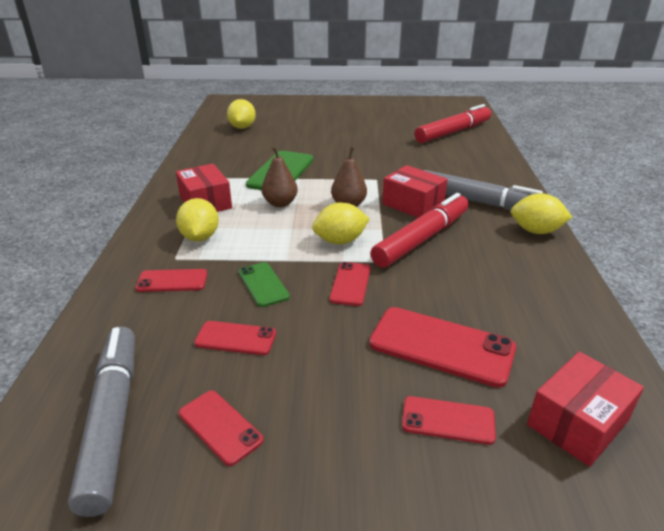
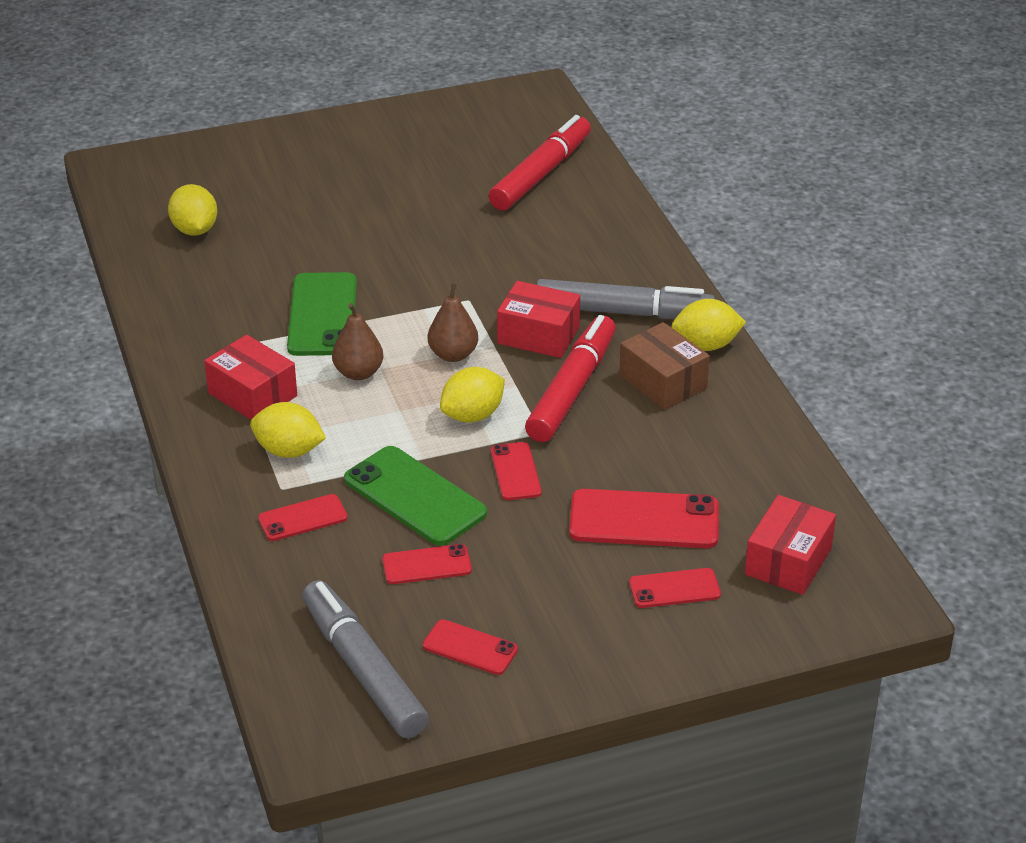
camera: 20 degrees left, 5 degrees up
(200, 237) = (289, 451): yellow lemon -> yellow lemon turned 45 degrees counterclockwise
(263, 284) = (414, 496): green phone -> green phone, size x1.76
(494, 247) = (663, 382): none -> brown box

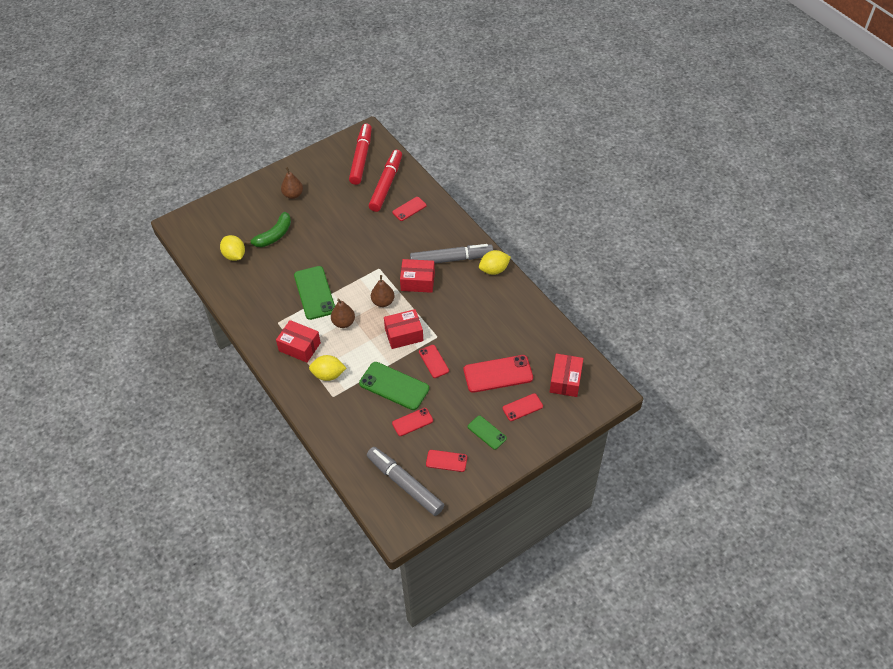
camera: 15 degrees left, 15 degrees up
(284, 213) = (274, 236): none -> green banana
(303, 518) = (348, 410): red phone -> red phone (409, 209)
(351, 159) = (293, 195): none -> brown pear
(472, 415) = (404, 334): yellow lemon -> red box
(572, 389) = (443, 309): red marker -> red marker (361, 158)
(578, 616) = (487, 432): none -> green phone
(663, 382) = (481, 295): brown box -> none

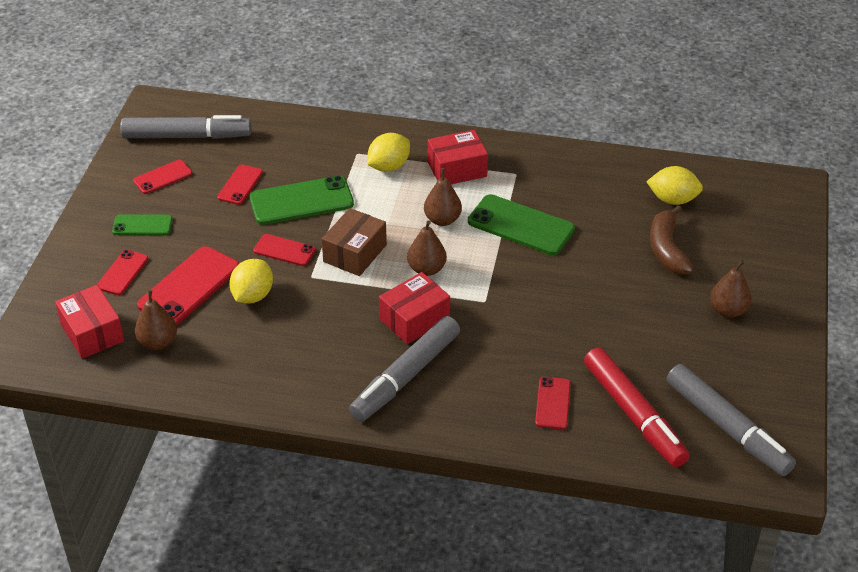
camera: 135 degrees right, 10 degrees down
(274, 236) = (667, 249): green banana -> brown banana
(361, 158) = (727, 427): red marker -> grey marker
(404, 334) = (355, 253): red box -> brown box
(494, 270) = (330, 403): yellow lemon -> yellow lemon (252, 296)
(539, 352) = (158, 342): none -> brown pear

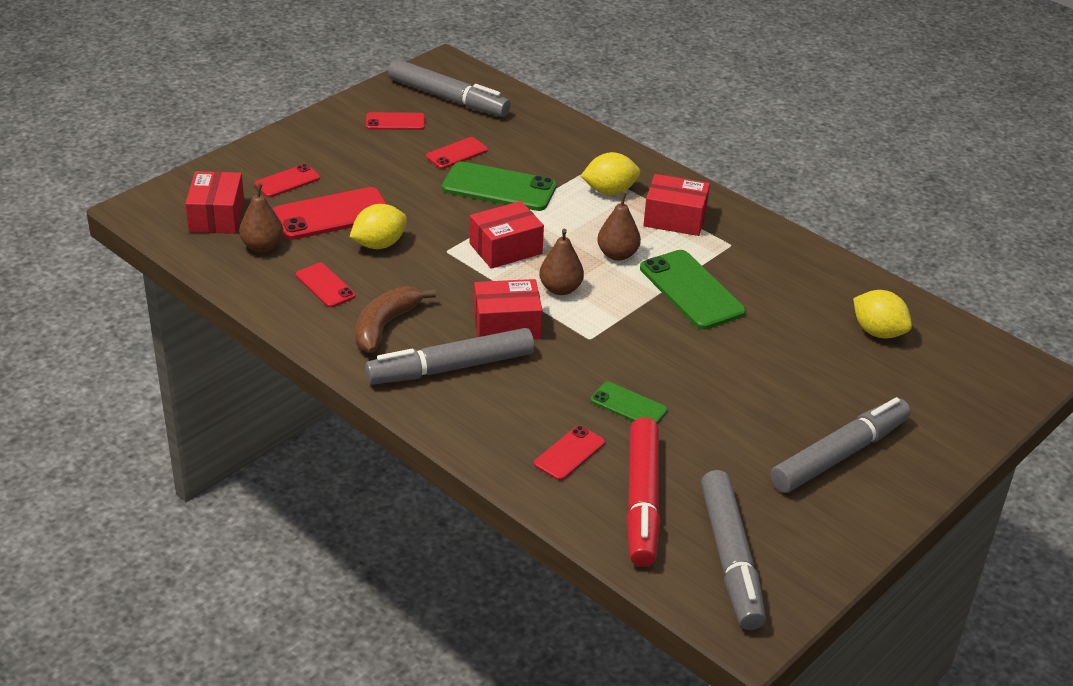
camera: 30 degrees right, 5 degrees down
(142, 225) = (340, 152): green phone -> green phone (628, 405)
(284, 250) = (443, 220): red phone -> red phone (325, 285)
(355, 253) = (505, 248): brown box -> red box
(667, 249) = (826, 372): brown banana -> brown banana (385, 326)
(728, 310) = (839, 455): brown pear -> grey marker

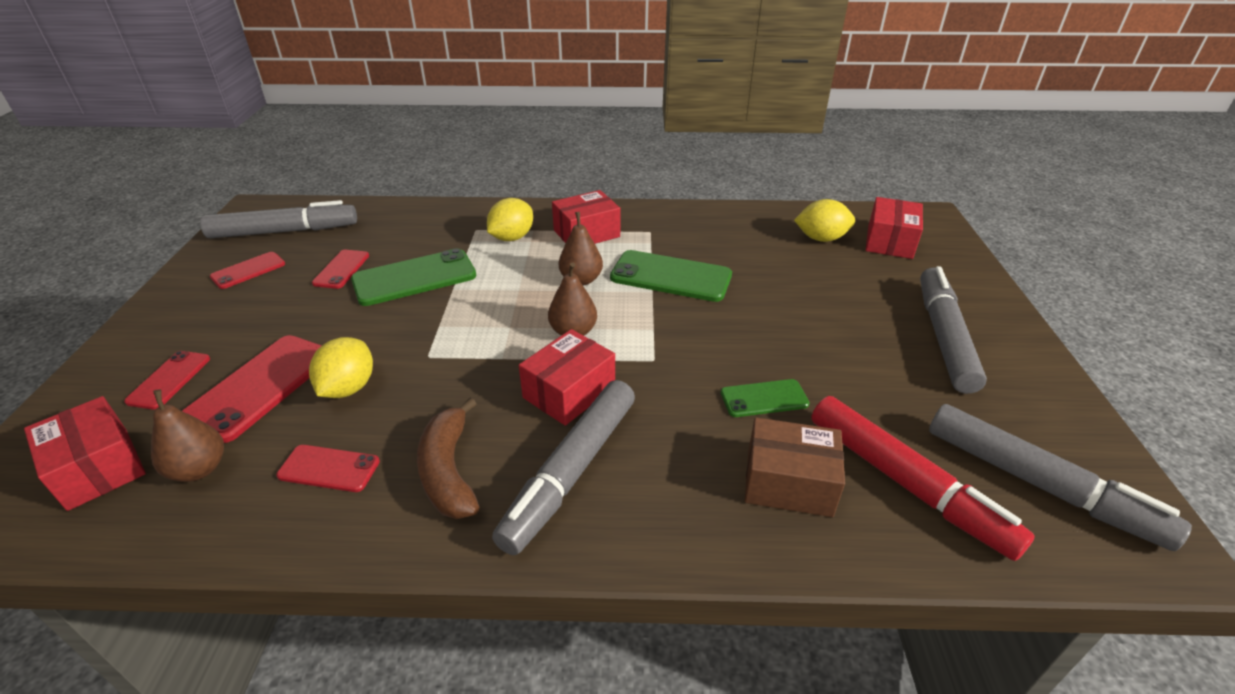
camera: 40 degrees left, 0 degrees up
(505, 248) = (482, 324): red box -> red box (890, 241)
(569, 453) = (788, 482): red phone -> brown box

